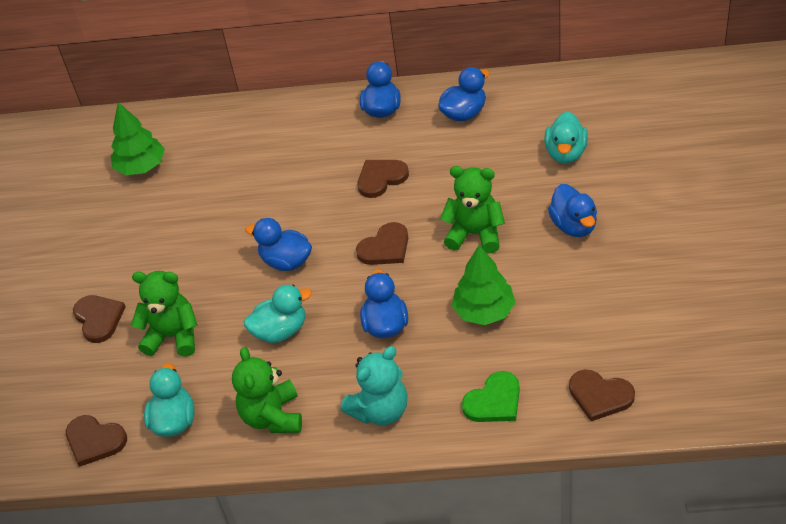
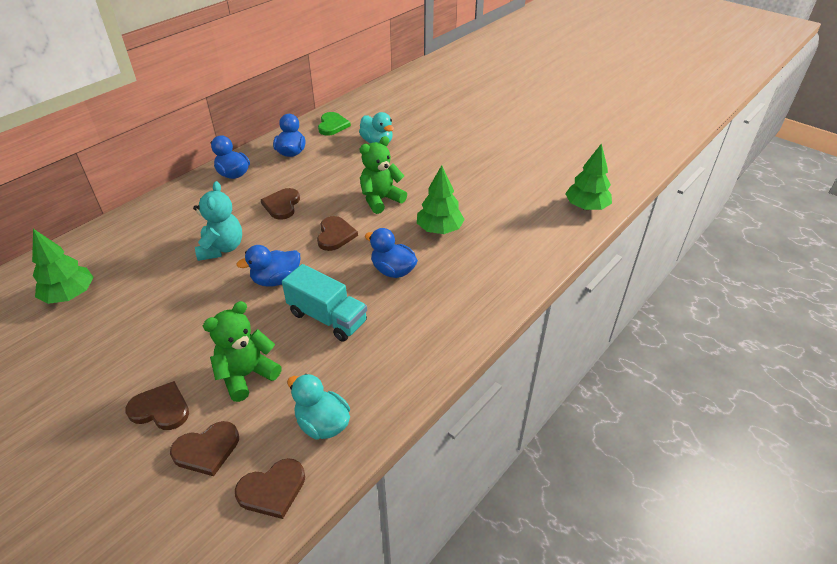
camera: 55 degrees left, 5 degrees down
(272, 416) = (392, 366): green teddy bear -> none
(280, 331) = (327, 317): turquoise duck -> turquoise truck
(380, 410) = (455, 313): turquoise teddy bear -> turquoise teddy bear (222, 248)
(494, 401) = (508, 265): green heart -> green heart (332, 125)
(574, 225) = (428, 168): blue duck -> none
(600, 396) = (553, 228): brown heart -> brown heart (207, 450)
(676, 399) = (586, 207): none -> green tree

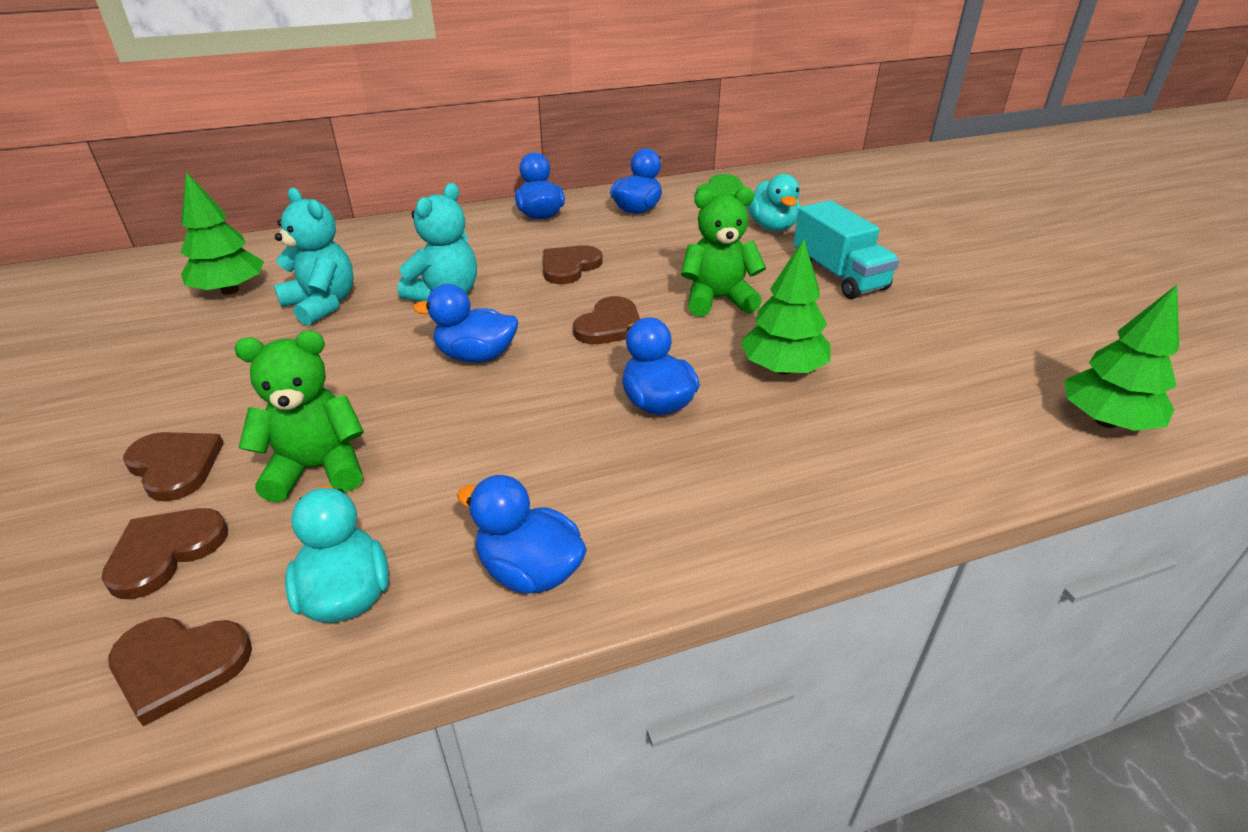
camera: 30 degrees right, 5 degrees down
(147, 282) = (322, 304): none -> turquoise teddy bear
(207, 450) = (165, 552): brown heart -> brown heart turned 120 degrees clockwise
(327, 317) = (499, 434): turquoise truck -> turquoise truck (838, 275)
(398, 375) = (529, 571): none -> blue duck

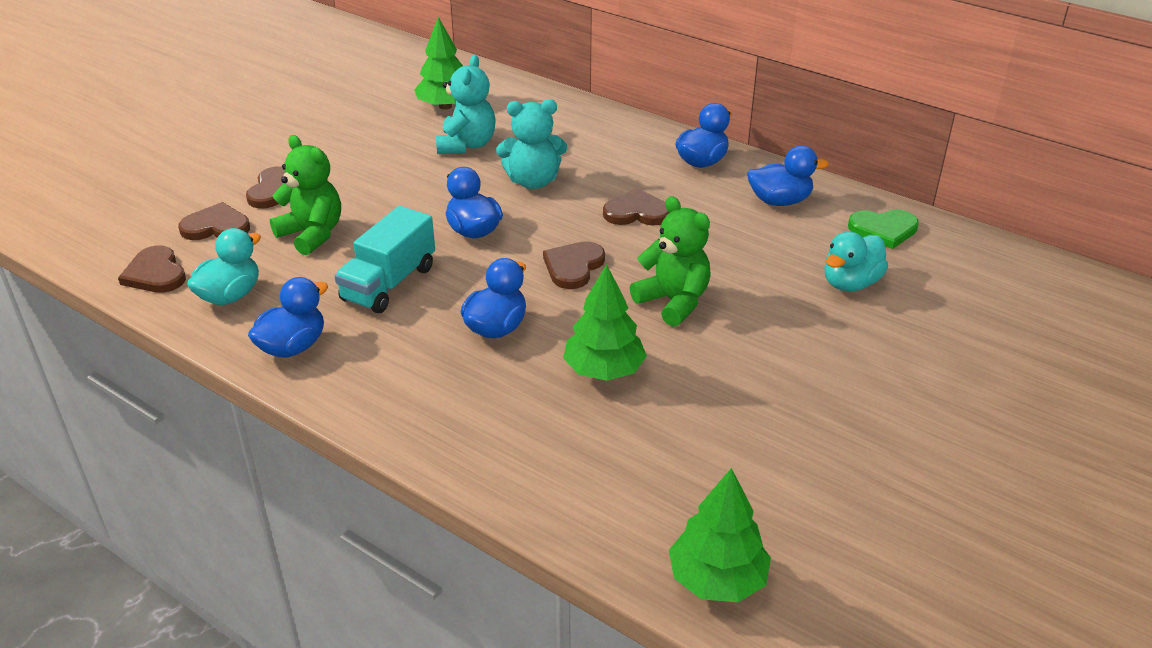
camera: 55 degrees right, 0 degrees up
(529, 571) = (293, 347): blue duck -> blue duck turned 45 degrees clockwise
(609, 325) = (573, 267): brown heart -> brown heart turned 120 degrees clockwise
(838, 275) = (801, 352): turquoise truck -> turquoise truck (389, 283)

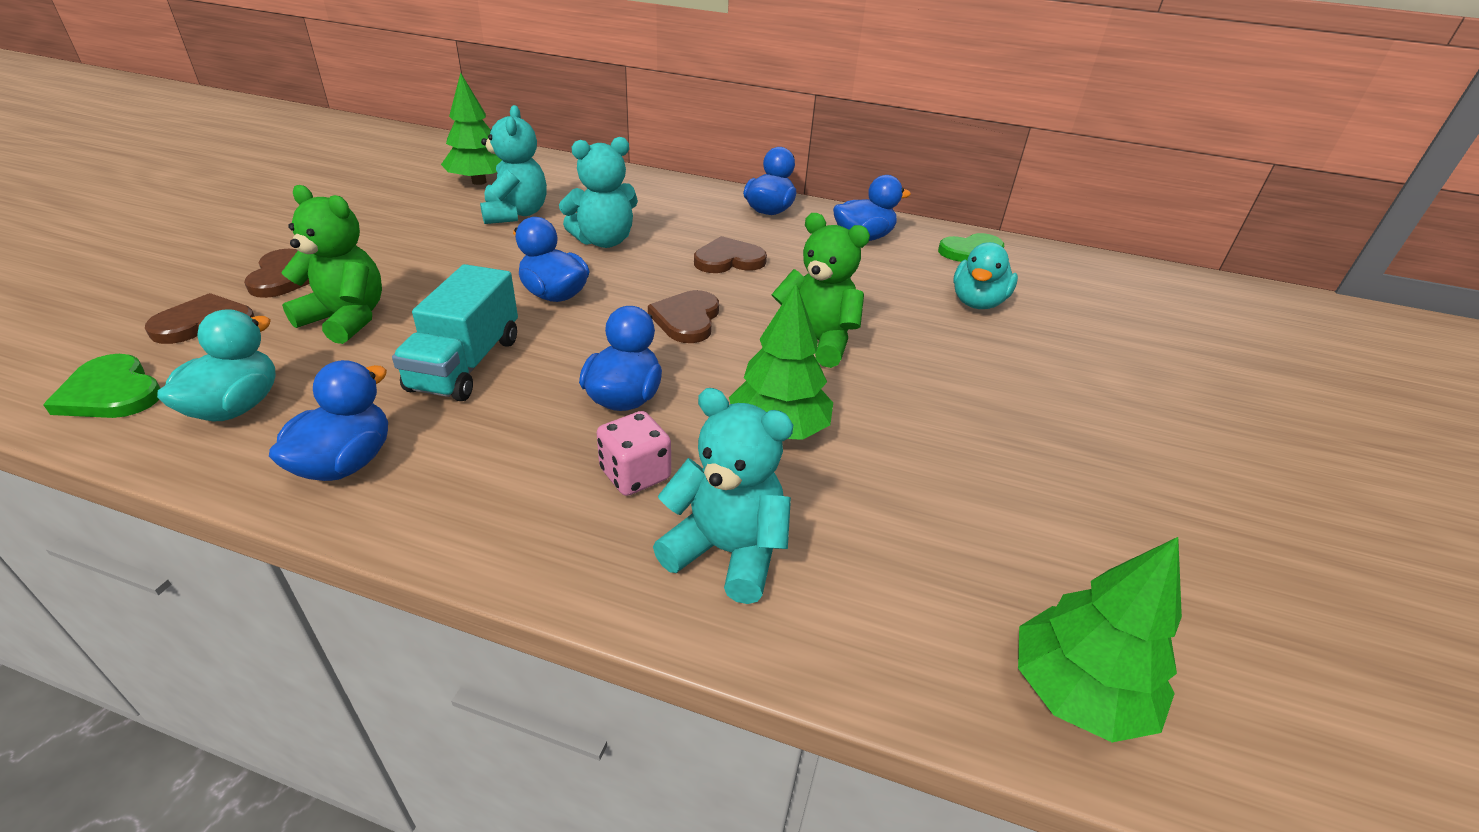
camera: 20 degrees left, 0 degrees up
(155, 273) = (111, 393): brown heart -> green heart
(482, 387) = (635, 474): none -> pink dice
(524, 449) = (726, 551): none -> turquoise teddy bear

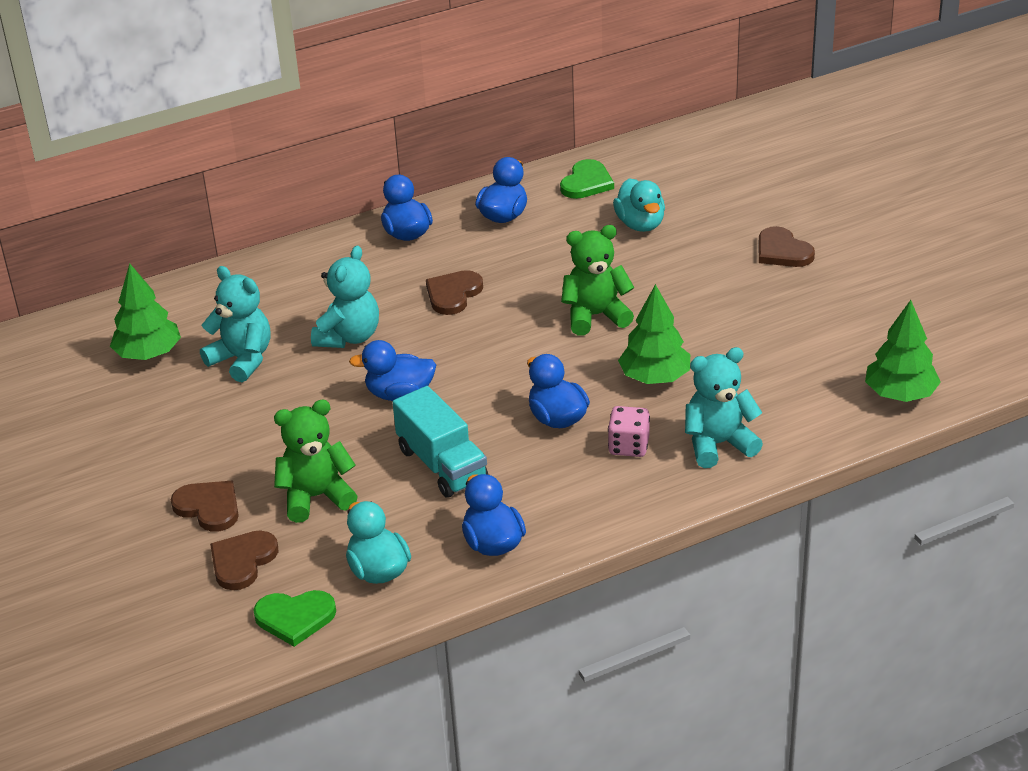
camera: 40 degrees left, 0 degrees up
(687, 319) = (505, 353): brown heart -> brown heart (782, 251)

